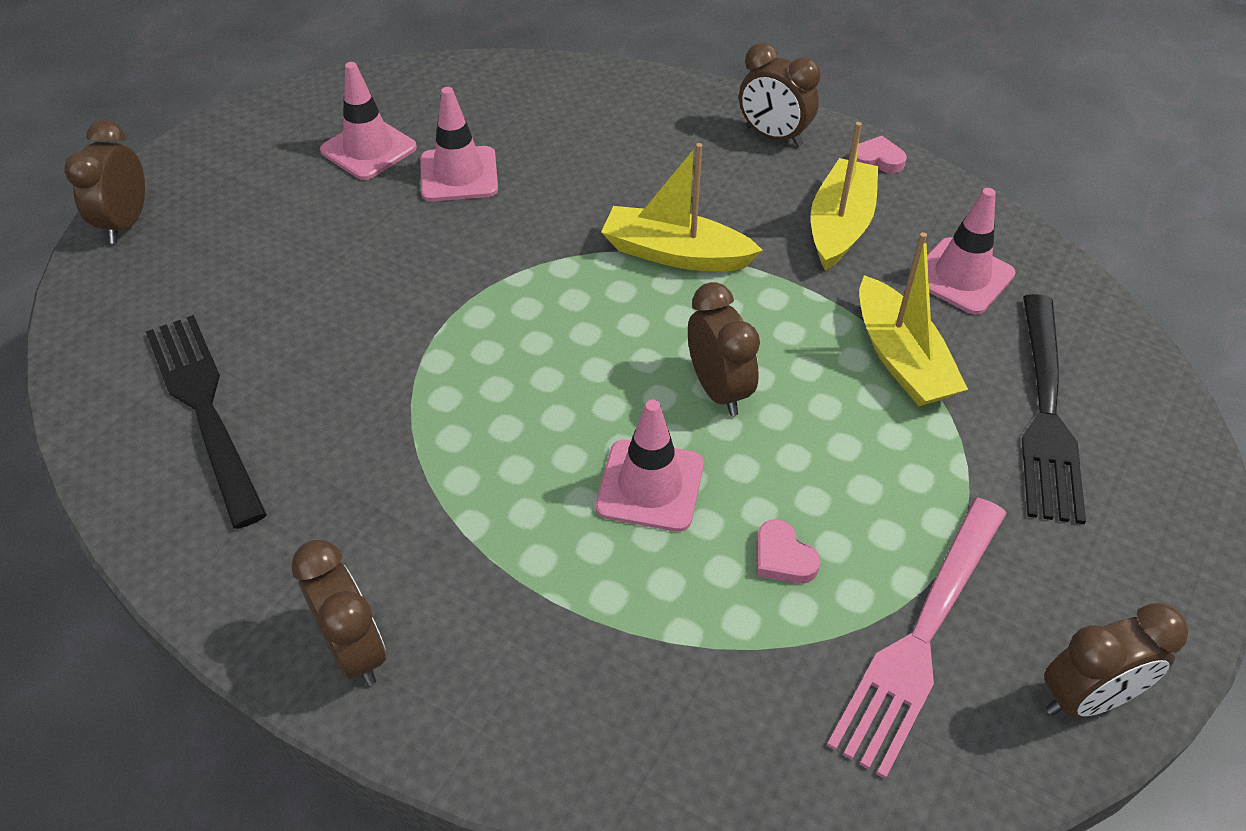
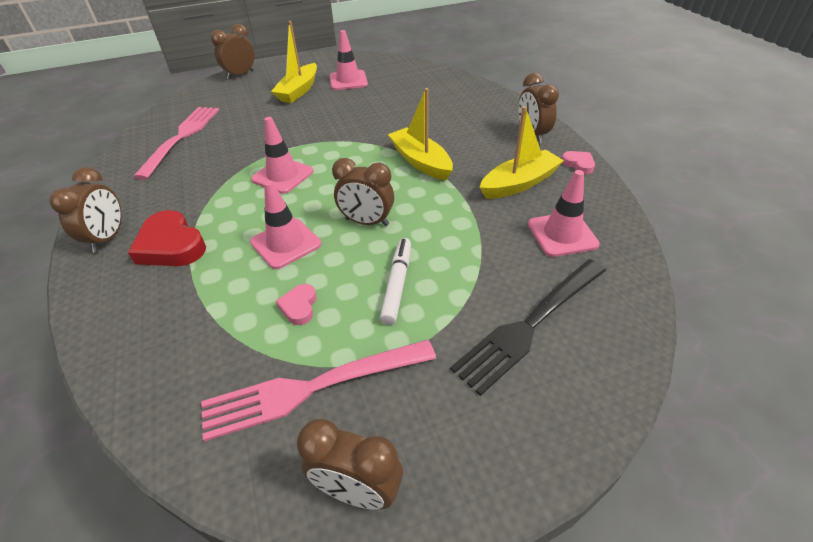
camera: 40 degrees right, 5 degrees down
(205, 409) = (181, 138): black fork -> pink fork
(459, 174) = (370, 100): pink traffic cone -> pink traffic cone (283, 175)
(482, 594) = (171, 245): none -> red heart
(718, 390) = (367, 222): brown clock -> brown clock turned 90 degrees clockwise
(859, 453) = (397, 284): none -> white marker
(901, 359) = (476, 254): yellow boat -> yellow boat (299, 91)

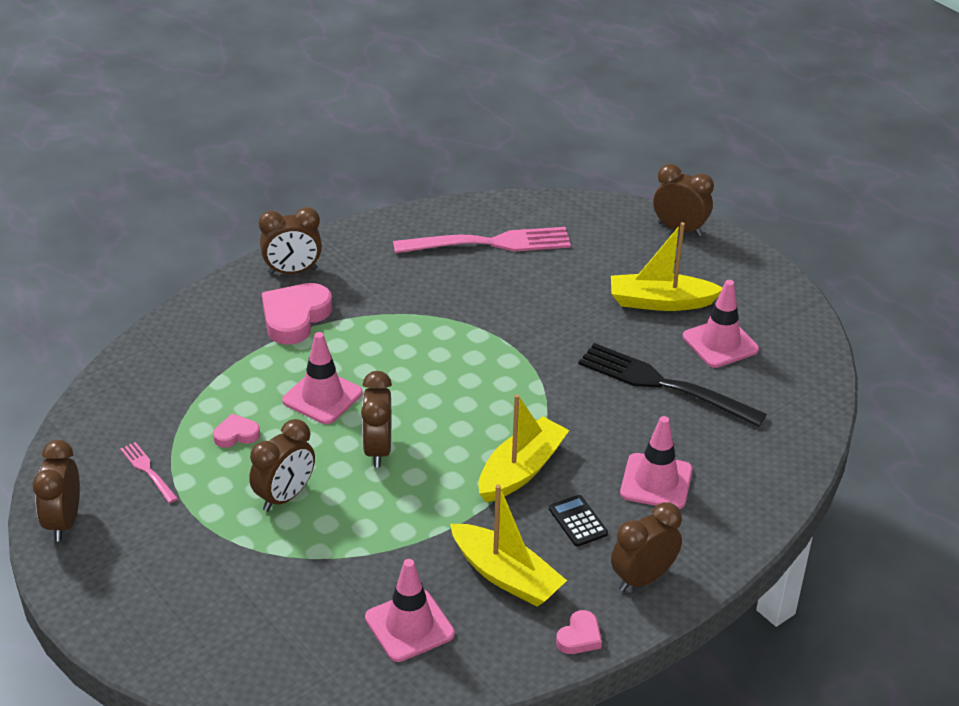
camera: 70 degrees right, 5 degrees down
(171, 245) = (295, 317): red heart -> pink heart
(283, 175) = (442, 355): pink traffic cone -> pink traffic cone (656, 482)
(312, 388) = (148, 471): pink fork -> pink fork, size x0.46
(397, 284) = (285, 497): white marker -> brown clock
(476, 148) = (578, 521): none -> black calculator
(530, 324) = (254, 608): black fork -> black fork (664, 385)

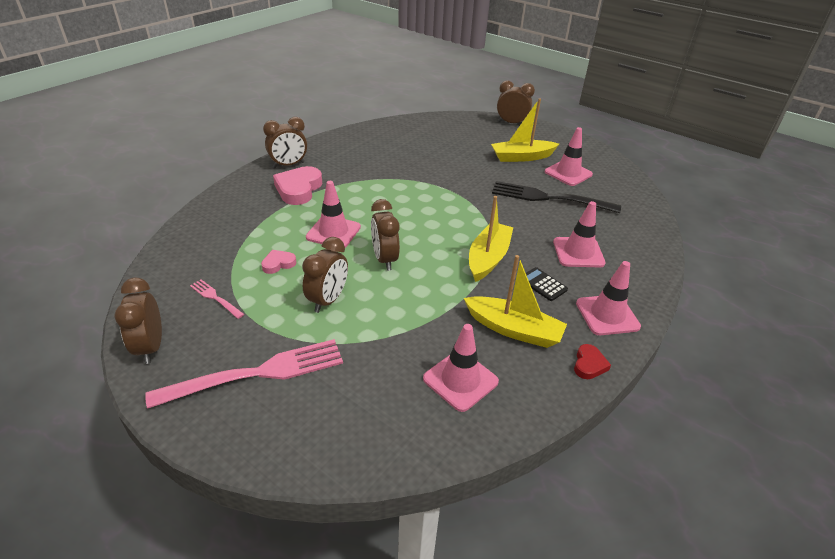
camera: 15 degrees left, 0 degrees up
(489, 243) = (407, 139): pink fork -> pink fork (257, 373)
(579, 637) = (589, 364): pink heart -> red heart
(642, 578) = (607, 315): brown clock -> pink traffic cone

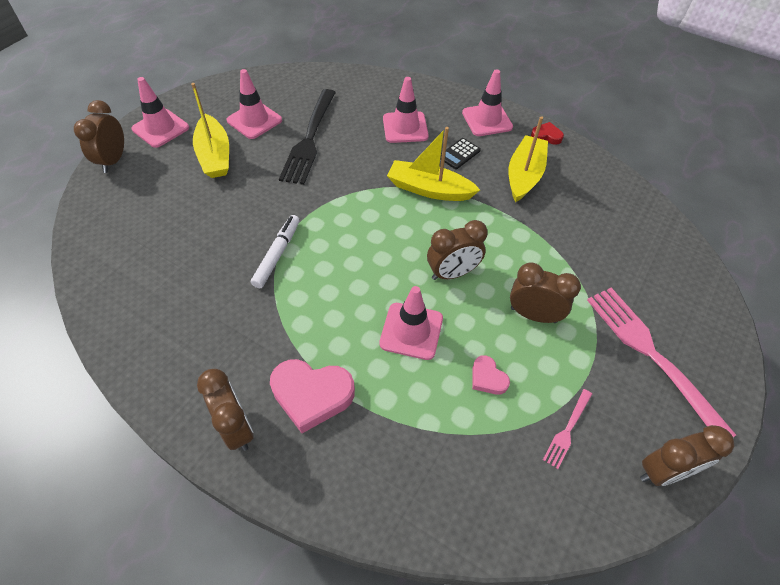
camera: 95 degrees left, 15 degrees up
(418, 180) = (277, 254): none -> white marker
(460, 380) = (594, 208): pink traffic cone -> pink traffic cone (160, 128)

